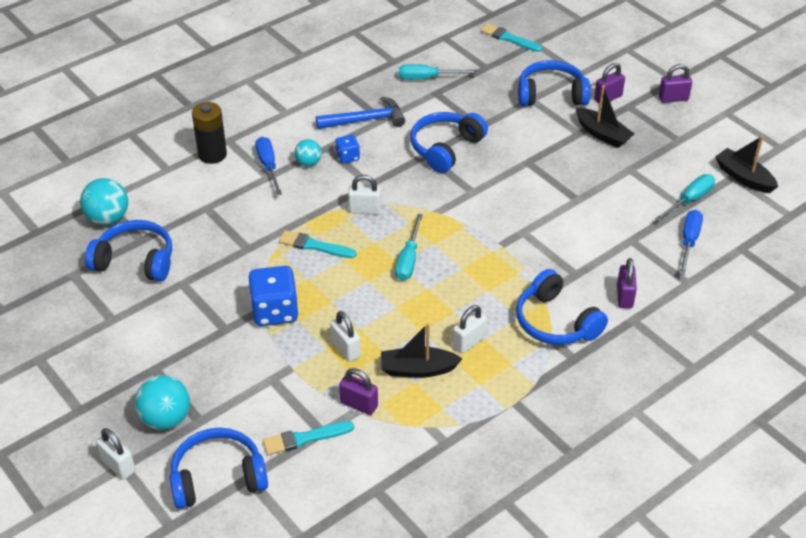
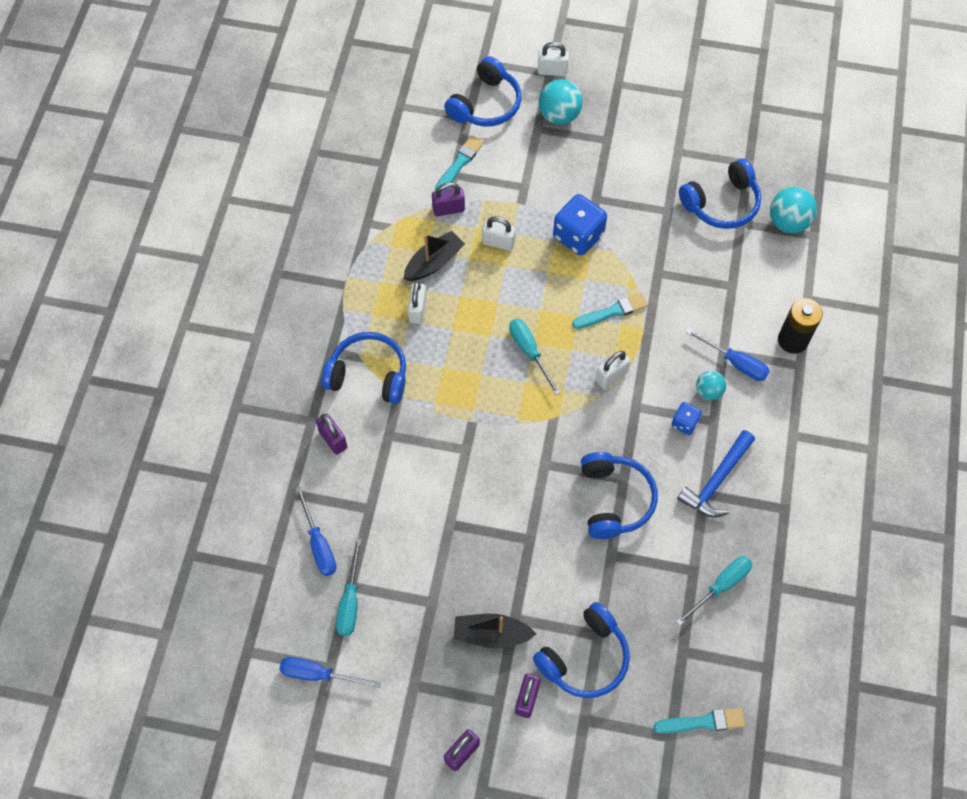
camera: 140 degrees right, 20 degrees up
(744, 177) = (318, 674): black boat -> blue screwdriver

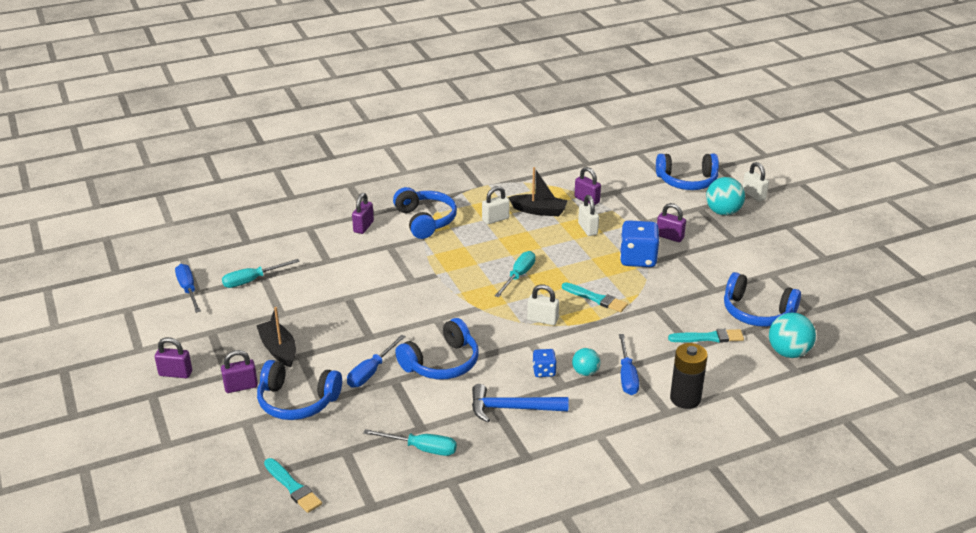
camera: 55 degrees right, 30 degrees down
(319, 544) = (282, 252): blue screwdriver -> blue screwdriver (371, 372)
(459, 163) = (627, 190): turquoise brush -> turquoise brush (709, 337)
(564, 186) = (669, 237): none -> purple padlock

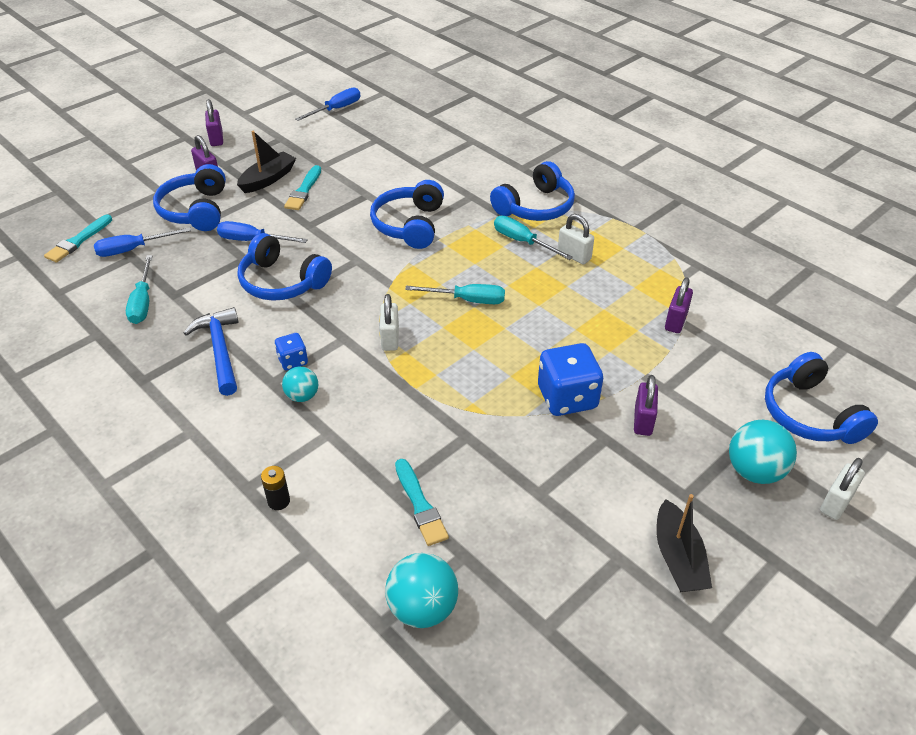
camera: 70 degrees right, 10 degrees up
(252, 280) = (367, 136): turquoise screwdriver -> turquoise screwdriver (523, 242)
(363, 227) = (496, 171): purple padlock -> none
(539, 211) = (618, 286): black boat -> black boat (678, 558)
(588, 229) = (607, 336): white padlock -> none
(596, 298) = (455, 375): turquoise brush -> turquoise brush (304, 190)
(627, 376) = (307, 435): blue screwdriver -> blue screwdriver (133, 249)
(685, 398) = (279, 501): black battery -> black battery, size x0.53
(757, 312) = (507, 553): blue headphones -> blue headphones (409, 225)

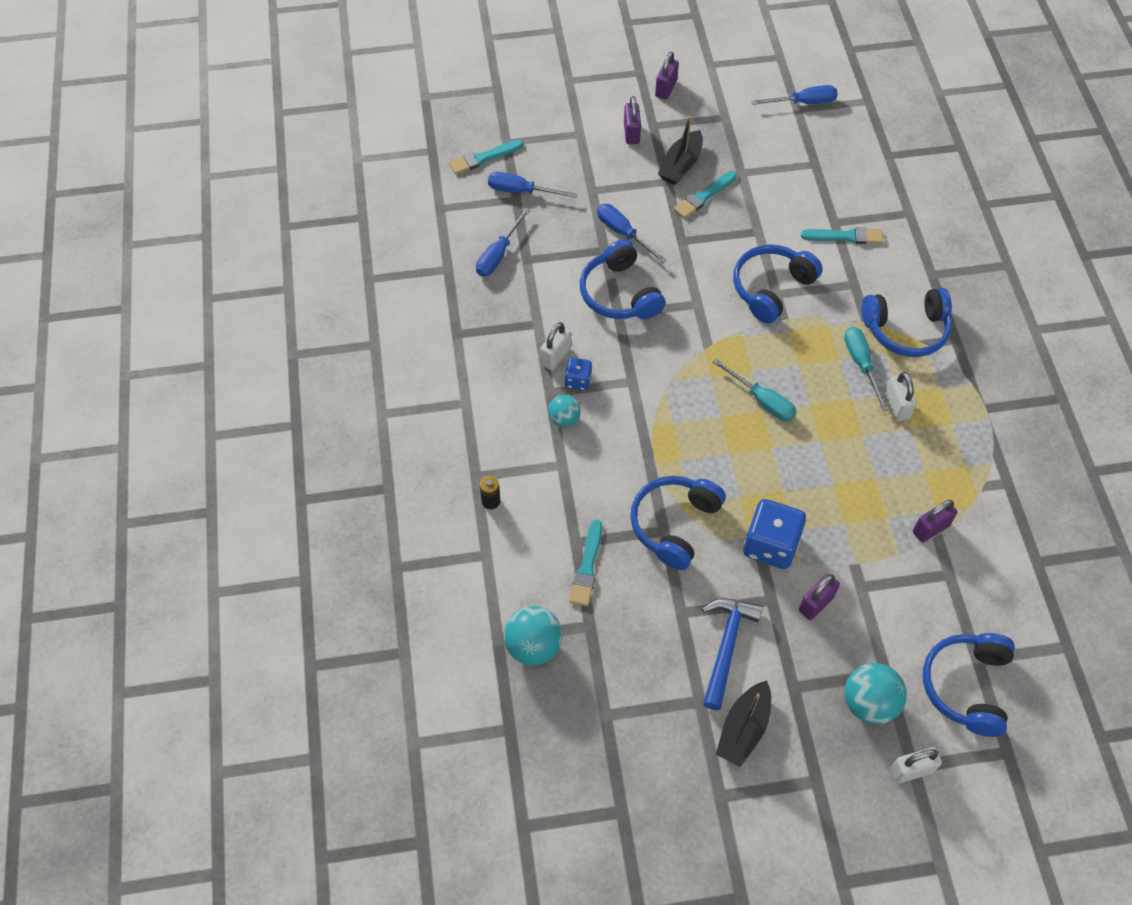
camera: 35 degrees right, 15 degrees up
(143, 302) = (498, 254): turquoise screwdriver -> blue screwdriver
(196, 210) = (596, 172): blue headphones -> blue headphones (674, 524)
(220, 350) = (529, 338): blue hammer -> blue hammer (726, 646)
(268, 179) = (681, 165): black boat -> black boat turned 135 degrees clockwise
(390, 338) = (668, 403): white padlock -> white padlock (555, 356)
(438, 171) = (845, 236): none -> turquoise brush

